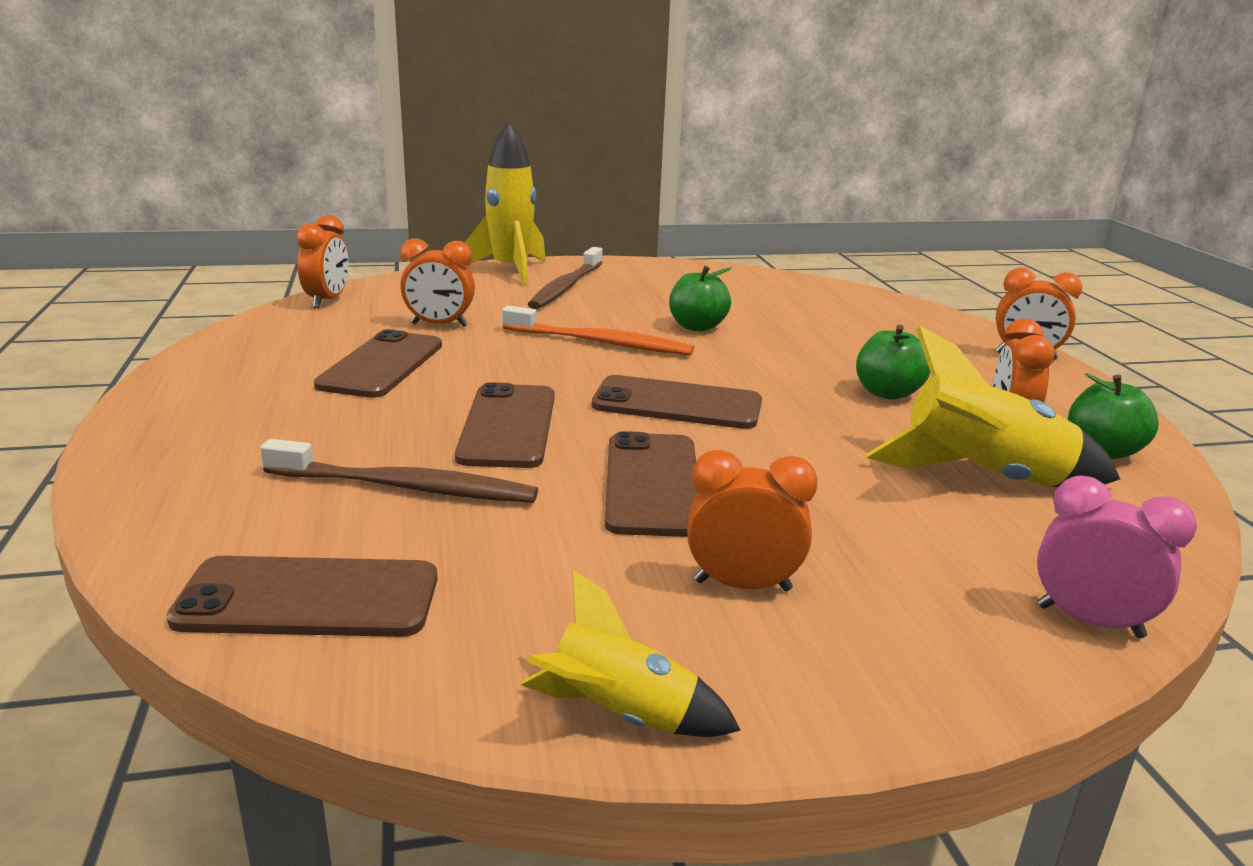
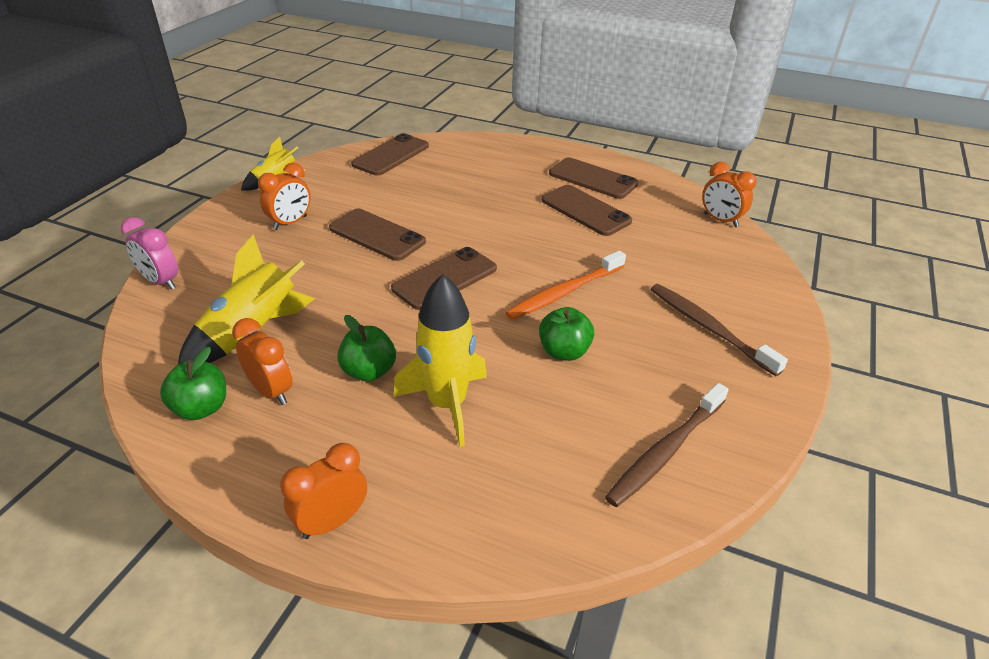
camera: 125 degrees right, 15 degrees up
(407, 487) = (442, 185): brown toothbrush -> brown toothbrush (665, 451)
(439, 325) = (643, 245): orange clock -> none
(508, 426) = (472, 221): brown phone -> brown phone (592, 179)
(510, 270) = (775, 317): yellow rocket -> yellow rocket (447, 404)
(1090, 621) = (161, 282): pink clock -> pink clock turned 60 degrees clockwise

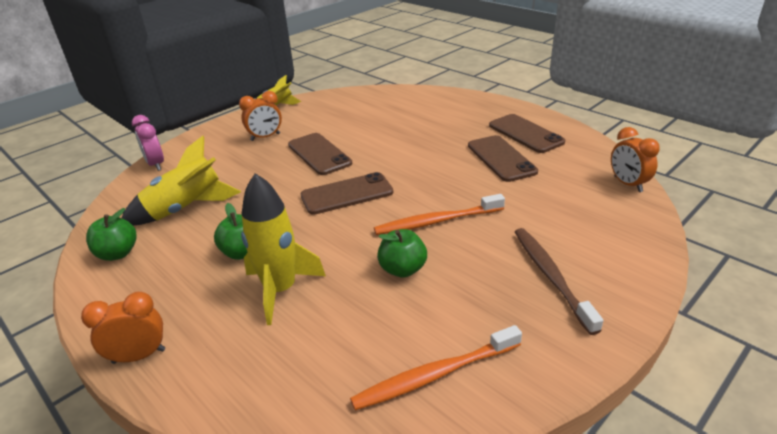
camera: 25 degrees right, 5 degrees down
(271, 391) = (168, 252): orange clock -> none
(391, 155) = (371, 98): brown phone -> none
(665, 451) = (434, 375): brown toothbrush -> orange toothbrush

